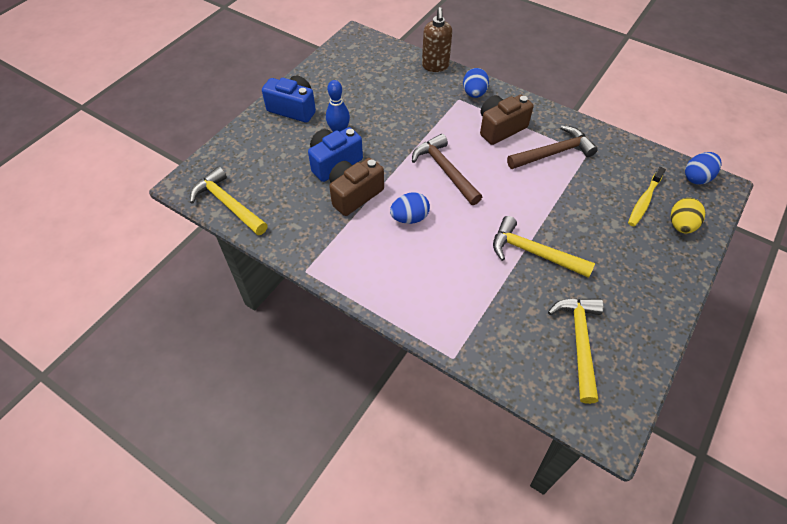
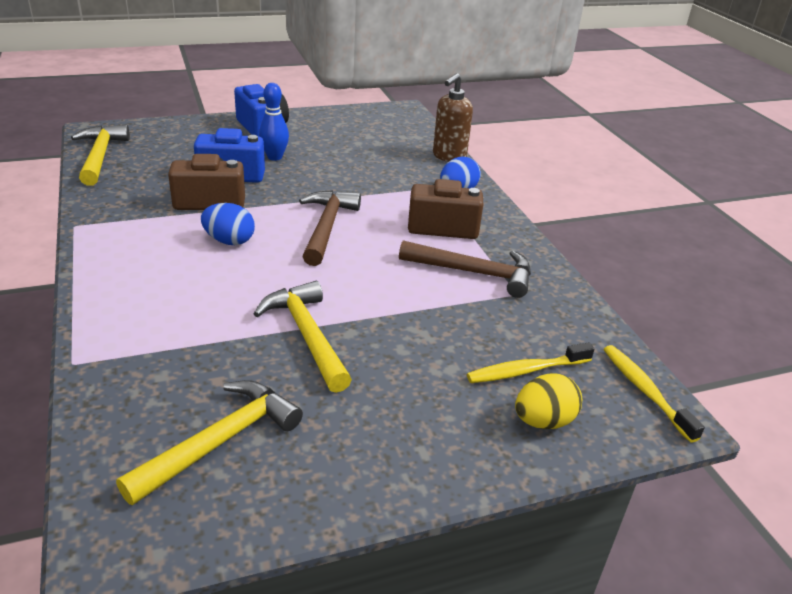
camera: 35 degrees right, 20 degrees down
(697, 177) = (645, 391): blue egg -> yellow toothbrush

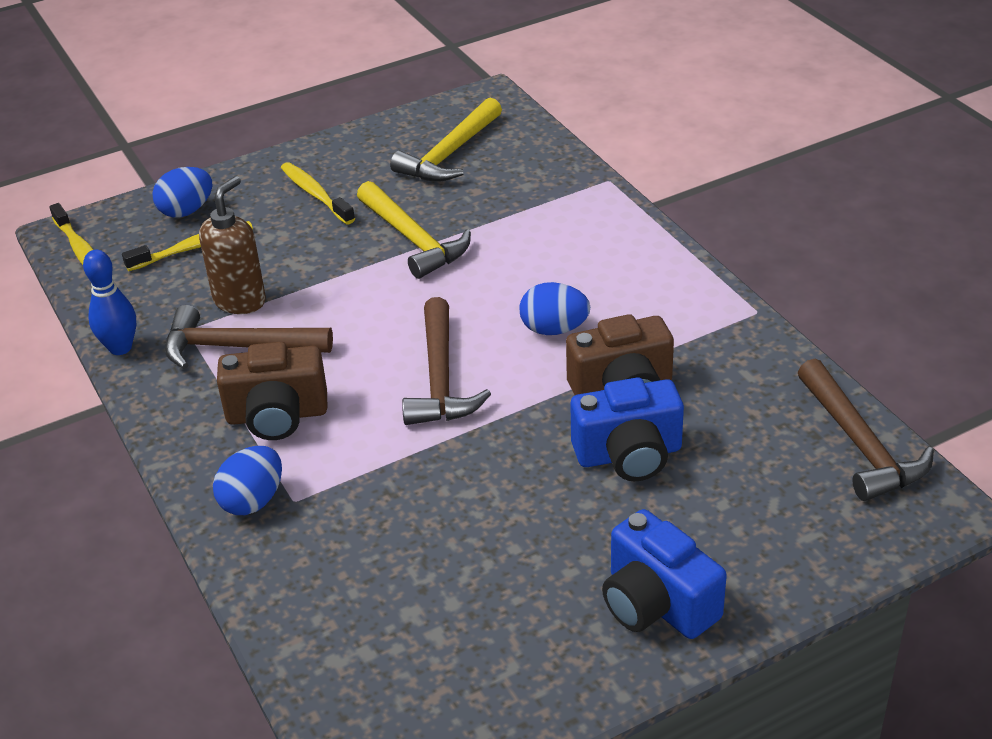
camera: 175 degrees right, 5 degrees up
(100, 156) = (860, 444): yellow hammer -> brown hammer
(274, 157) = (584, 514): blue bowling pin -> blue bowling pin (120, 348)
(395, 413) = (315, 194): none -> yellow toothbrush
(449, 157) = (267, 599): brown soap dispenser -> brown soap dispenser (240, 301)
(543, 421) = (186, 211): yellow egg -> blue egg

